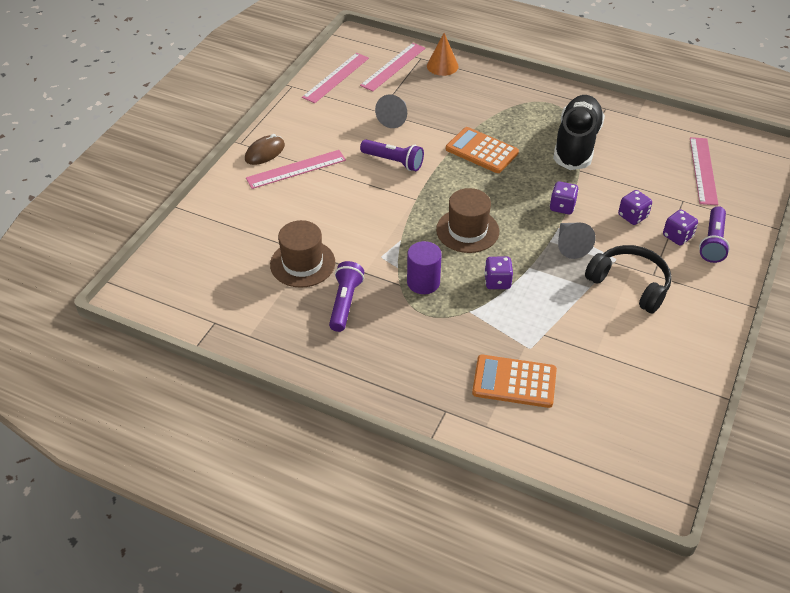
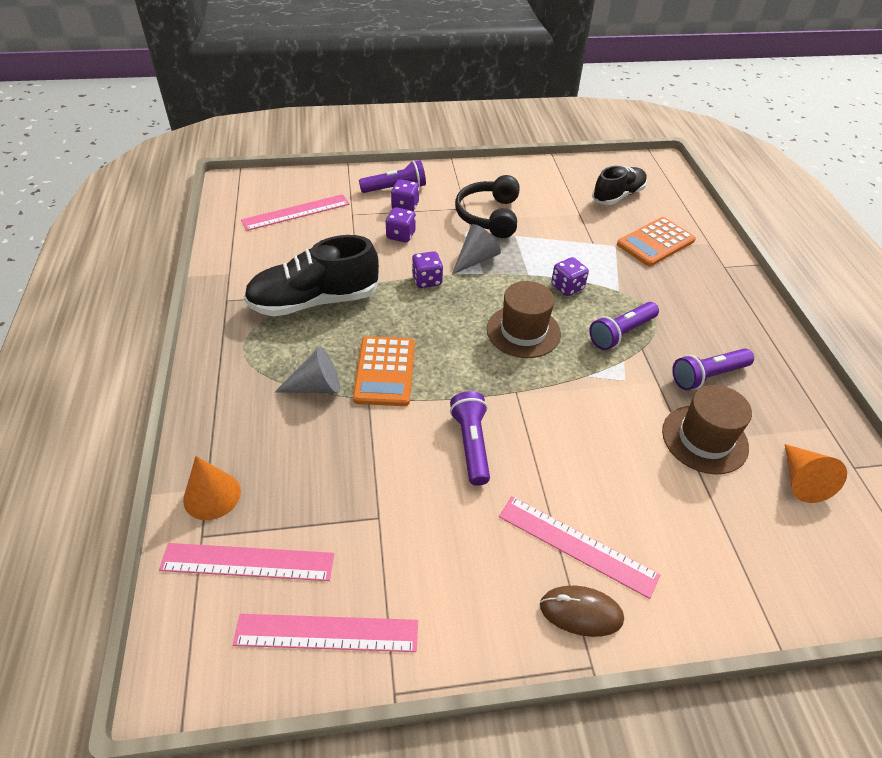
camera: 125 degrees left, 0 degrees up
(234, 287) = (802, 481): none -> orange cone
(394, 118) = (381, 489): grey cone -> grey cone (316, 386)
(423, 282) = (621, 333): purple cylinder -> purple flashlight
(514, 382) = (655, 242): orange calculator -> orange calculator turned 75 degrees clockwise
(609, 404) = (618, 196): none -> black shoe

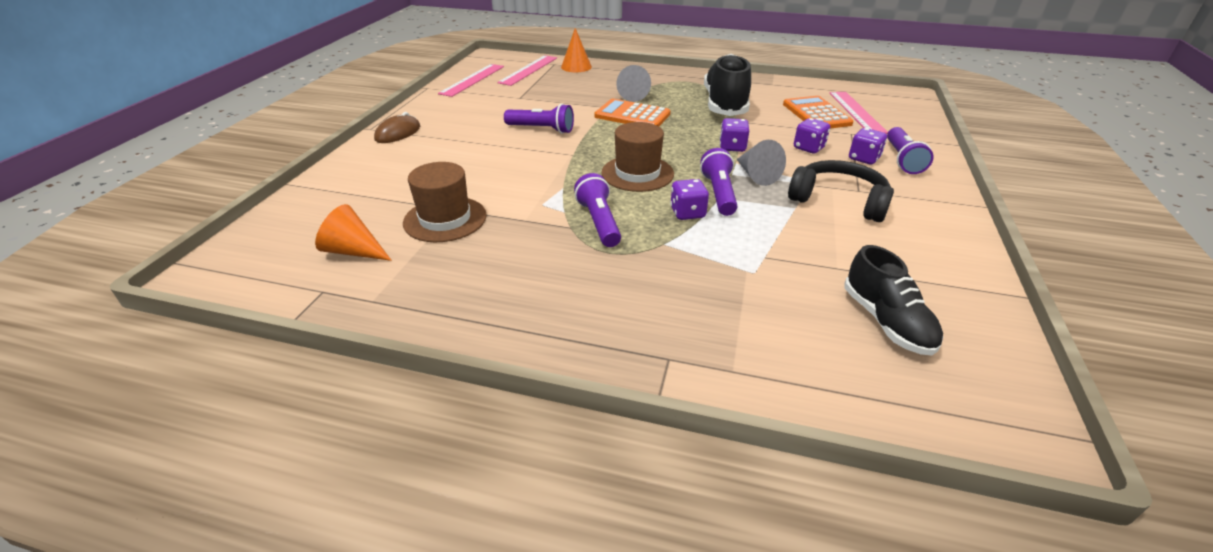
camera: 115 degrees right, 10 degrees down
(577, 545) = (434, 143): pink ruler -> none
(655, 242) = (750, 311): orange calculator -> orange calculator (816, 114)
(707, 376) = (504, 251): purple flashlight -> purple flashlight (719, 193)

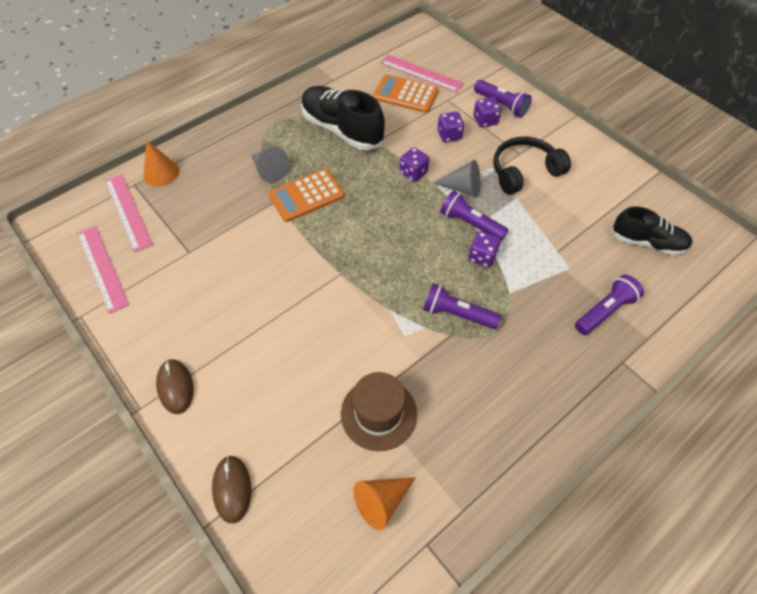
camera: 55 degrees left, 20 degrees up
(324, 182) = (232, 489): none -> brown mouse
(541, 129) = (274, 270): purple flashlight -> purple flashlight (605, 311)
(637, 173) = (406, 251): brown hat -> none

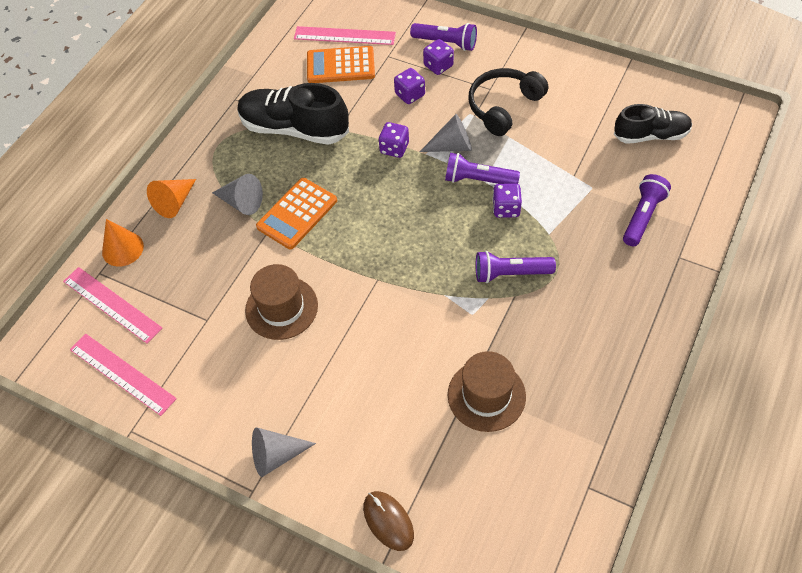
camera: 20 degrees left, 0 degrees up
(175, 387) = (276, 456): brown mouse -> grey cone
(251, 266) = (281, 308): none -> brown hat
(381, 502) = (530, 470): orange cone -> orange cone (174, 202)

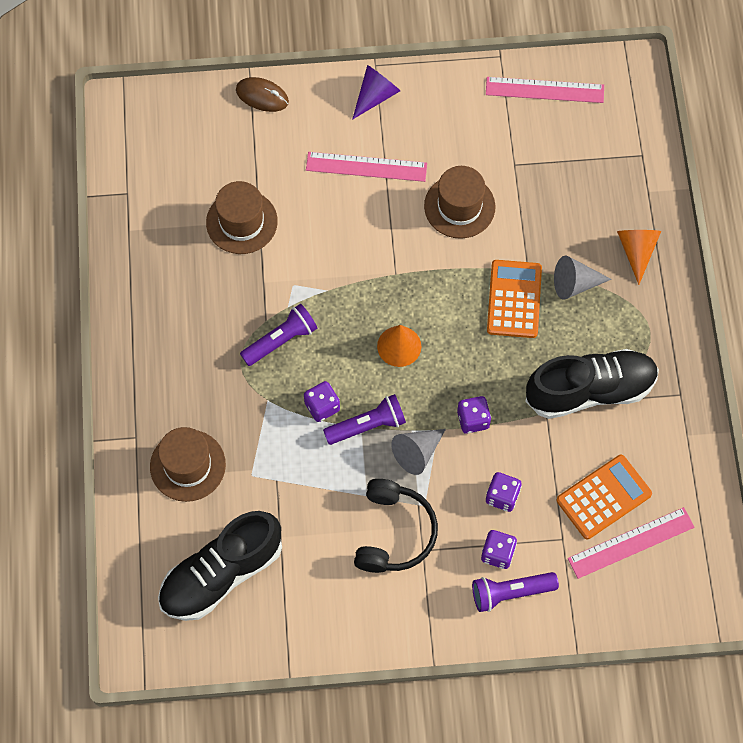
camera: 145 degrees right, 10 degrees up
(112, 304) = (605, 135): pink ruler -> pink ruler (366, 167)
(122, 249) = (642, 185): orange cone -> orange cone (399, 346)
(276, 456) = (375, 96): grey cone -> purple cone
(642, 216) = (187, 465): purple flashlight -> brown hat
(651, 135) = (221, 574): black shoe -> black shoe, size x1.54

